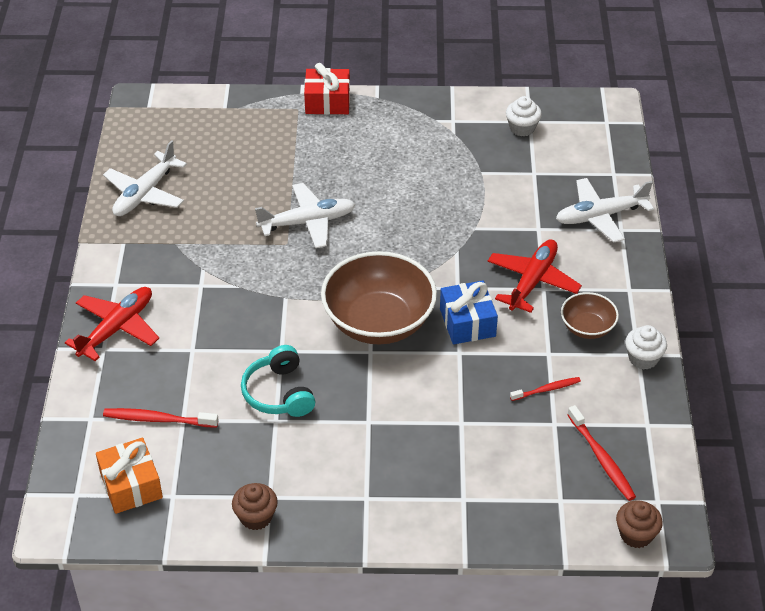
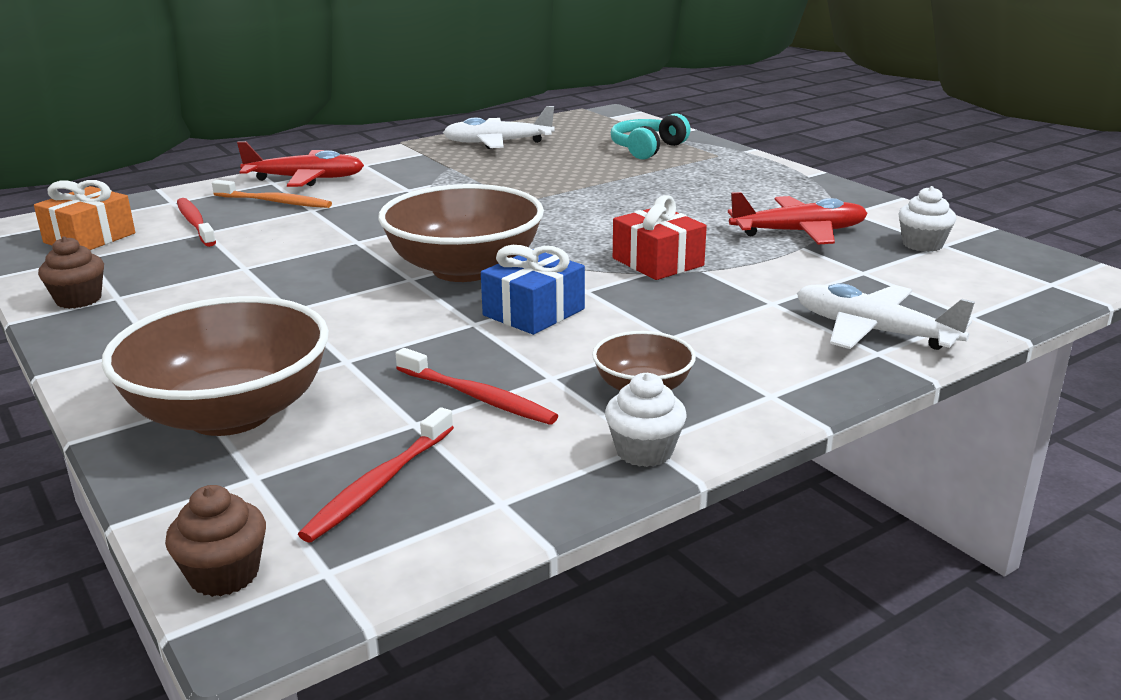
camera: 55 degrees right, 20 degrees down
(154, 363) = (275, 202): none -> orange toothbrush
(279, 393) = (289, 257): turquoise headphones -> turquoise headphones (647, 149)
(308, 222) = (566, 200): white plane -> none
(327, 102) = (754, 162): red gift -> red gift (657, 262)
(486, 489) = (230, 413): none -> brown bowl
(532, 281) = (671, 327): red plane -> red plane (799, 232)
(547, 389) = (477, 397): red toothbrush -> red toothbrush, size x1.52

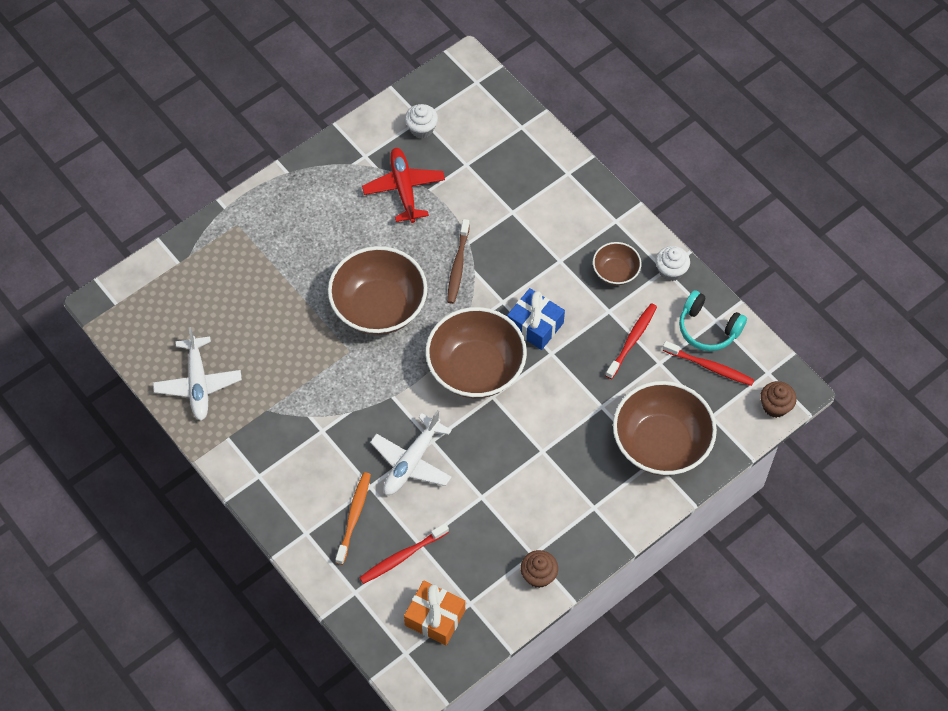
camera: 95 degrees left, 35 degrees up
(306, 179) = (298, 510): red plane -> none
(587, 216) = (379, 307): none -> brown bowl
(647, 149) = (217, 273): turquoise headphones -> turquoise headphones (708, 328)
(657, 262) = (458, 266): red gift -> brown toothbrush
(873, 331) = (544, 171): white plane -> white plane (411, 462)

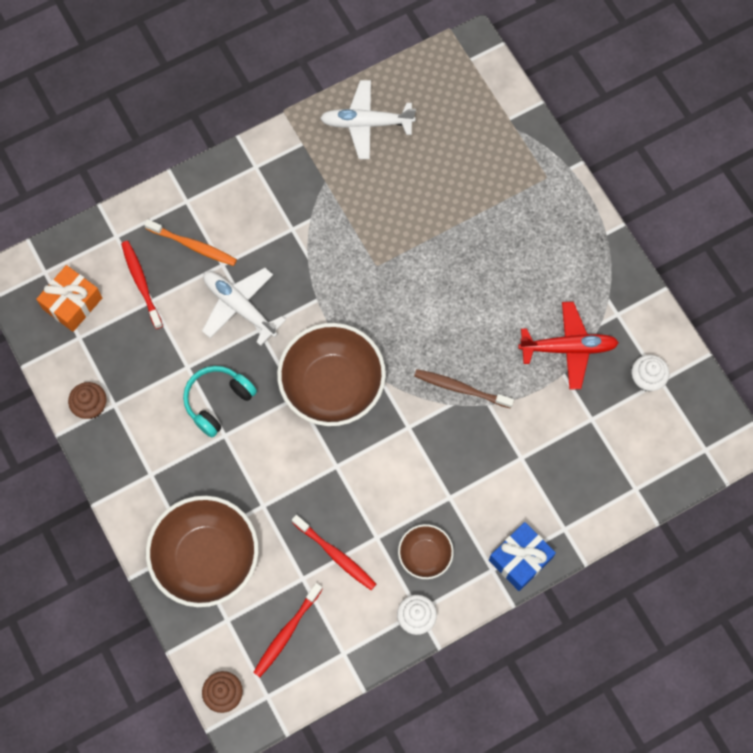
camera: 100 degrees right, 10 degrees up
(379, 307) = (423, 301): brown bowl -> none
(535, 325) = (373, 455): blue gift -> blue gift (520, 559)
(708, 328) = (334, 642): turquoise headphones -> turquoise headphones (218, 401)

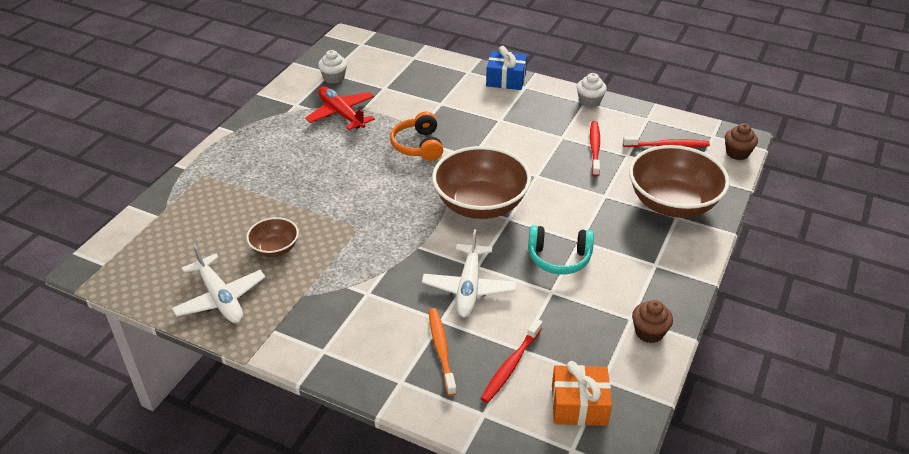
camera: 125 degrees left, 30 degrees down
(425, 555) = (548, 114): brown bowl -> brown bowl (275, 248)
(461, 388) = (418, 146): brown toothbrush -> orange headphones

